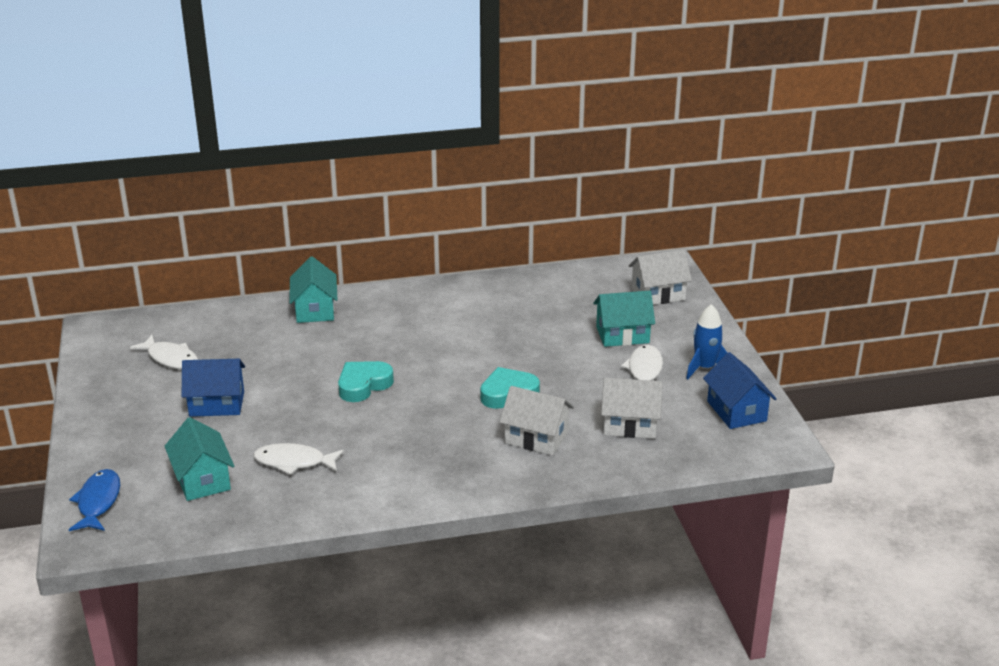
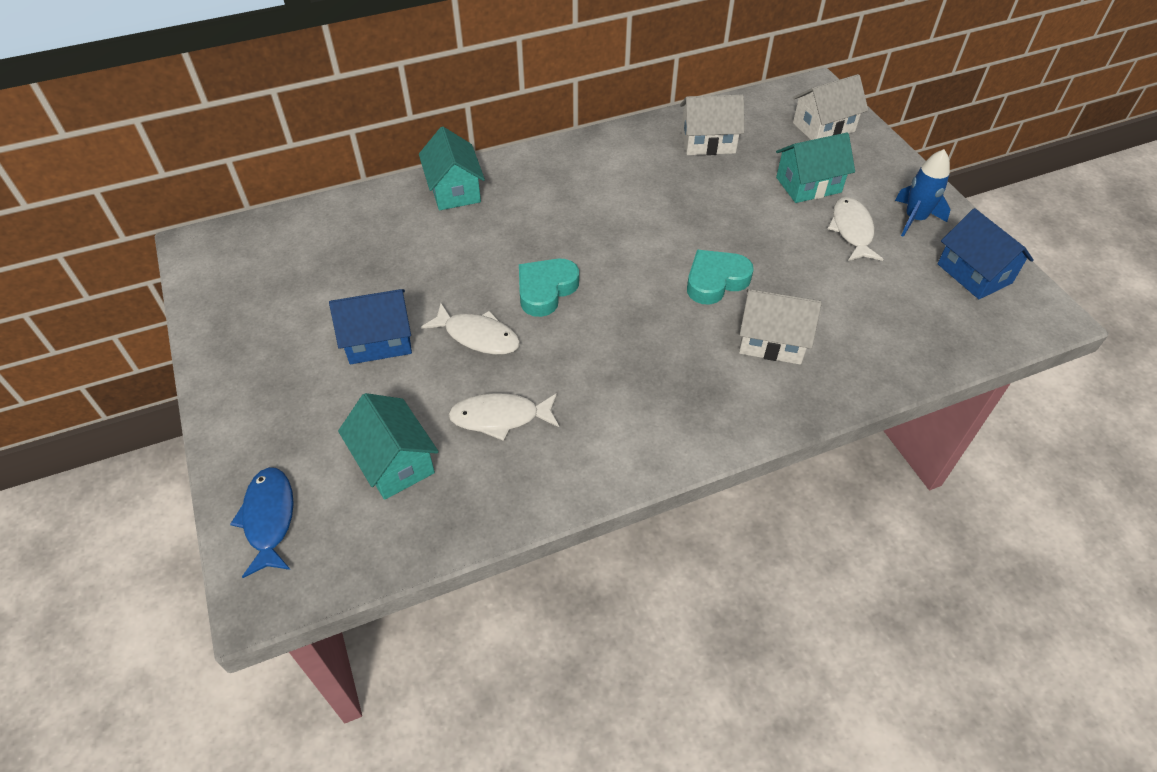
camera: 10 degrees left, 20 degrees up
(170, 358) = (303, 280): white fish -> white fish (477, 336)
(630, 424) = (868, 308): white house -> white house (708, 142)

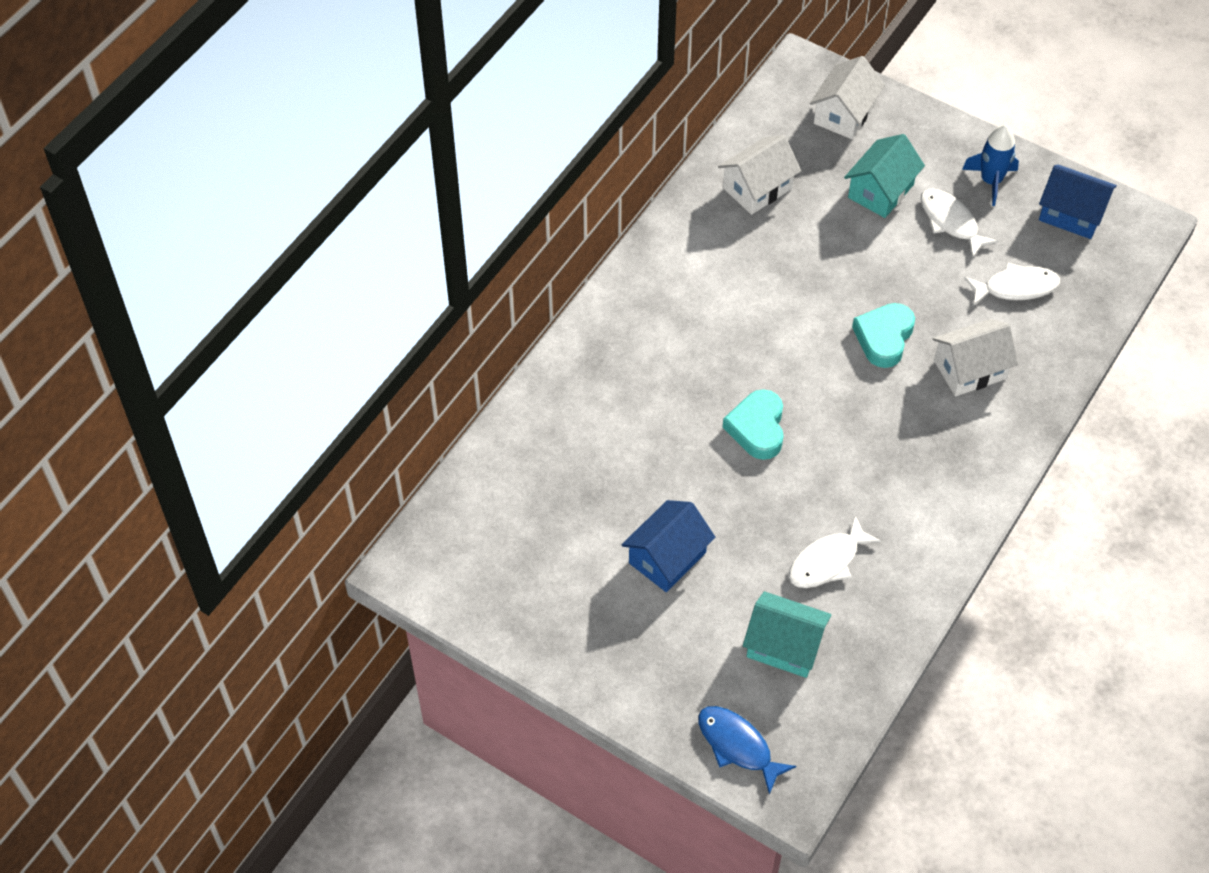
camera: 35 degrees left, 5 degrees up
(454, 190) = (579, 373): turquoise house -> none
(477, 336) = (743, 504): white fish -> white fish (1015, 288)

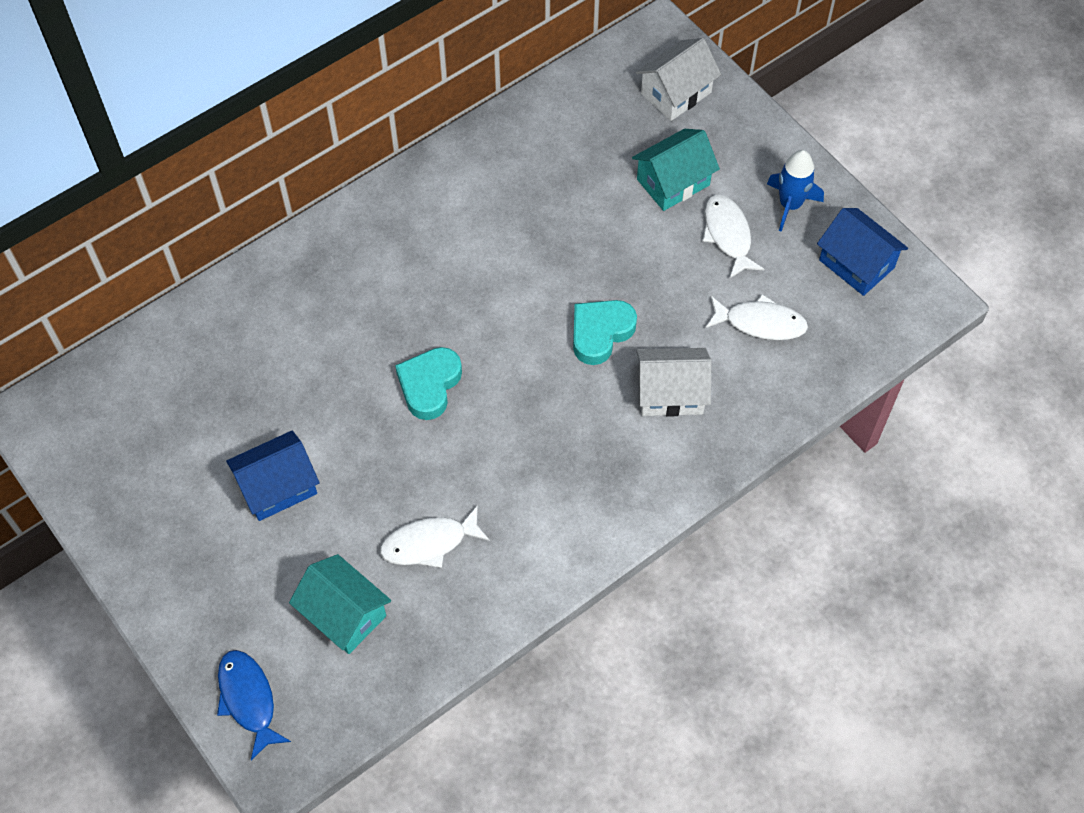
camera: 20 degrees right, 5 degrees up
(757, 188) = (552, 143): white house -> none

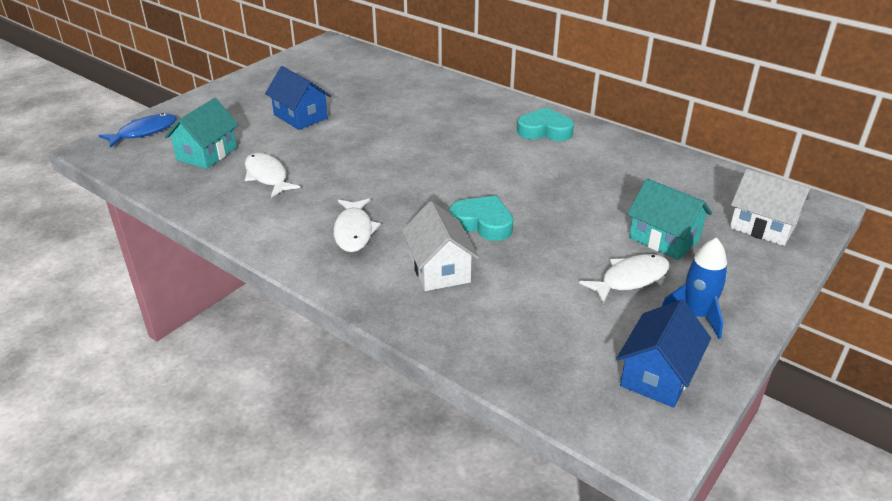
camera: 75 degrees right, 25 degrees down
(429, 385) = (399, 156): turquoise heart -> turquoise heart (544, 131)
(760, 323) = (543, 313): white fish -> white fish (354, 231)

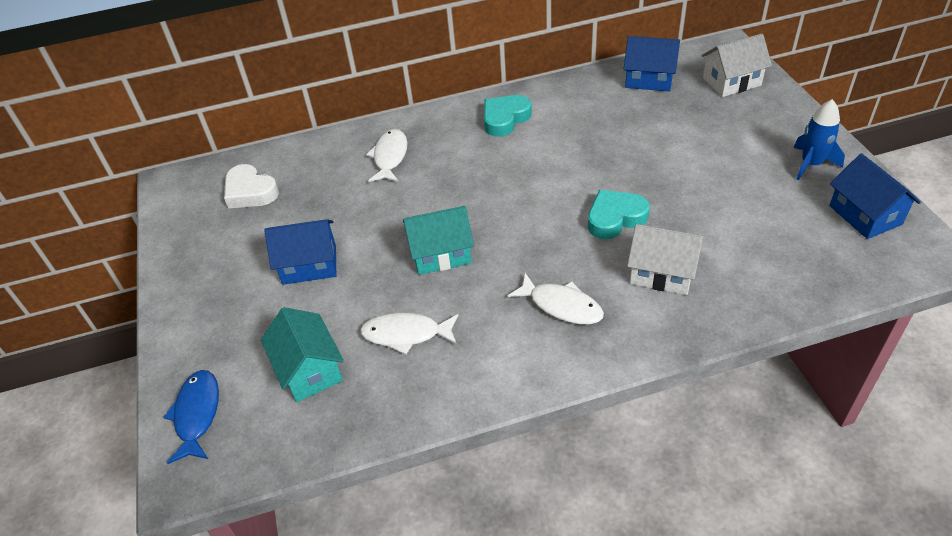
camera: 50 degrees left, 10 degrees up
(348, 70) = (250, 192): none -> white heart
(630, 279) = (749, 174): white fish -> white fish (390, 157)
(664, 239) = (712, 133): turquoise house -> turquoise house (441, 254)
(697, 179) = (649, 79): none -> blue house

